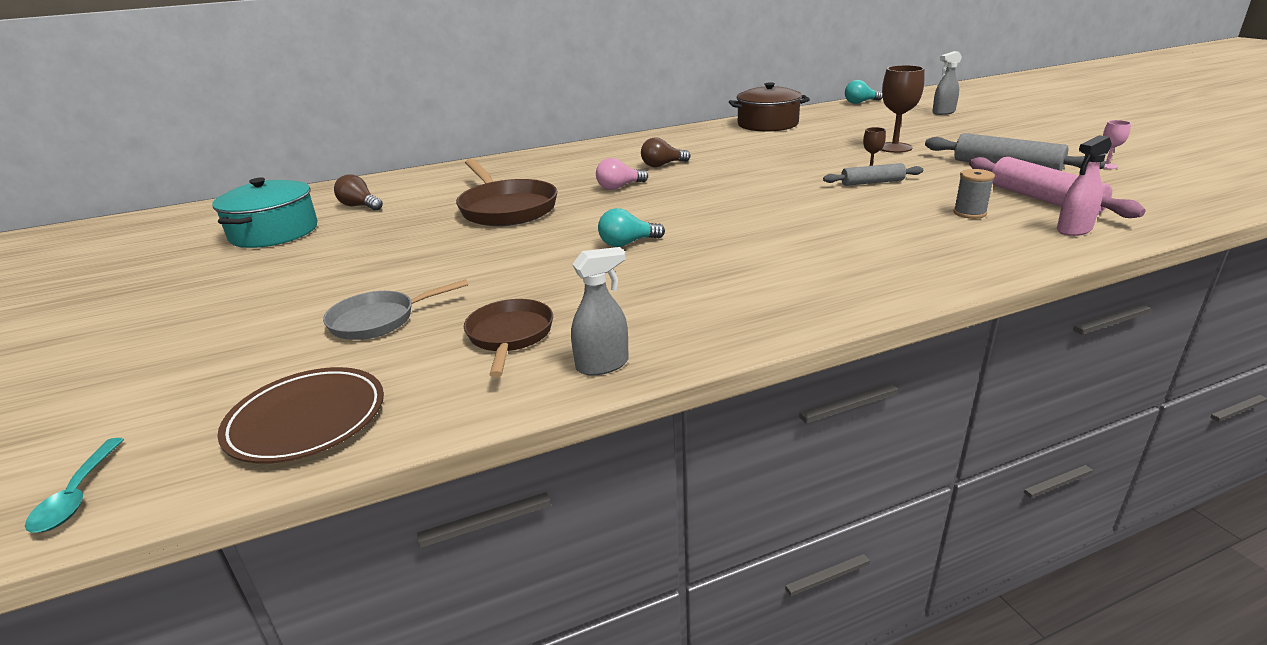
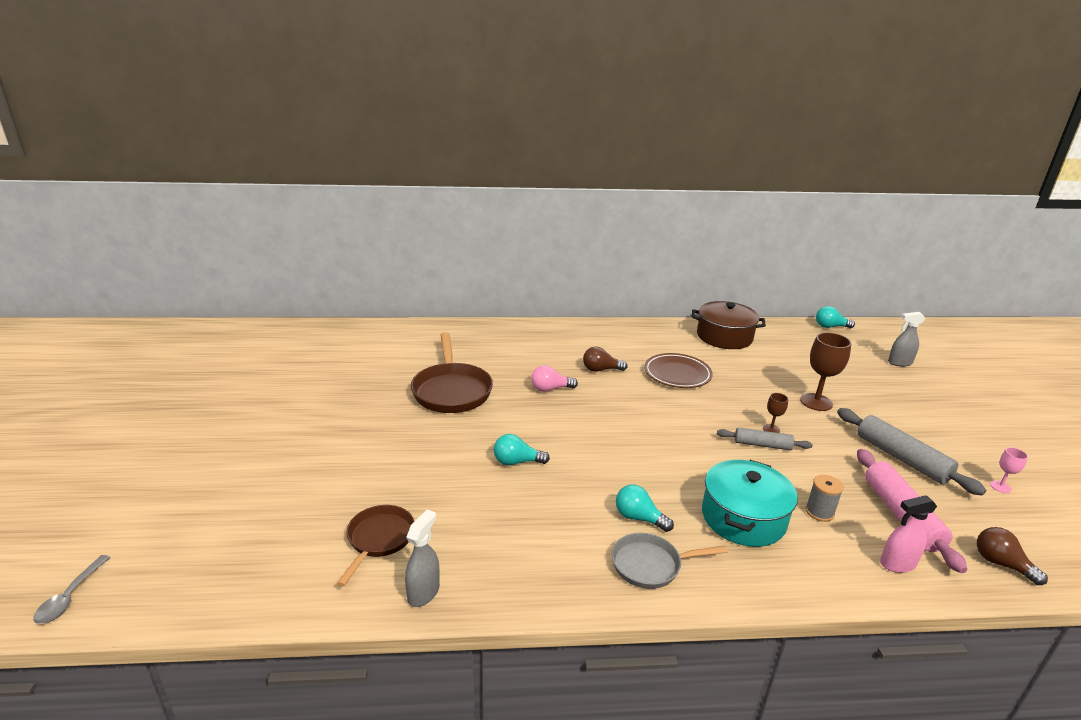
camera: 15 degrees right, 0 degrees up
(78, 495) = (70, 596): turquoise spoon -> grey spoon
(274, 232) = (281, 370): turquoise pot -> turquoise pot (743, 518)
(307, 420) = (217, 578): brown plate -> brown plate (677, 374)
(360, 206) = (351, 356): brown light bulb -> brown light bulb (1001, 564)
(378, 320) = (304, 492): grey pan -> grey pan (650, 565)
(603, 365) = (423, 592): grey spray bottle -> grey spray bottle turned 60 degrees counterclockwise
(798, 254) = (639, 518): none -> turquoise light bulb

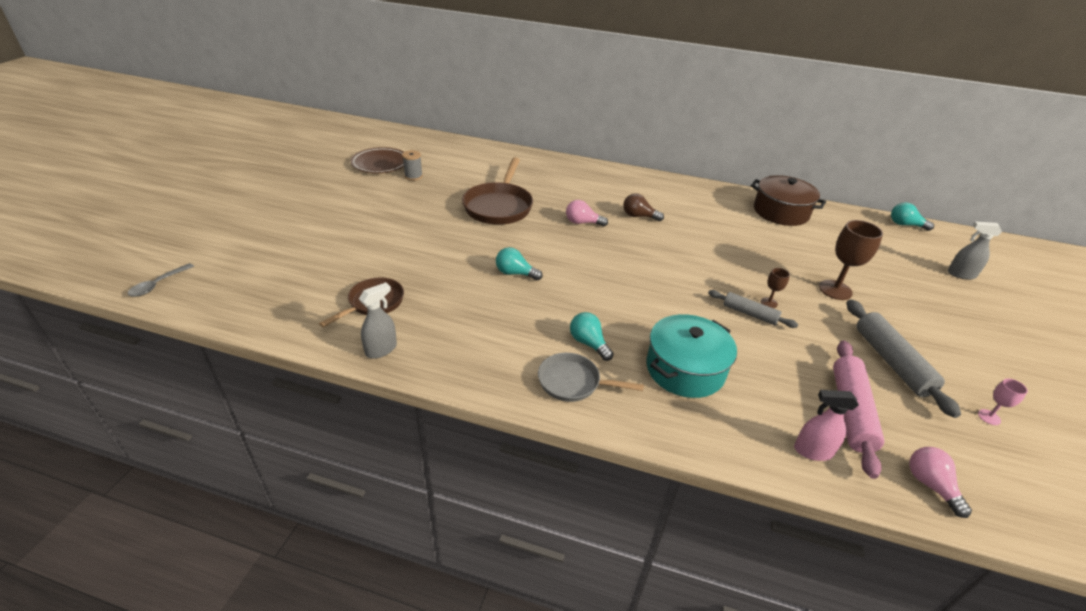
camera: 20 degrees right, 10 degrees up
(677, 374) = (709, 235): brown plate -> brown plate (380, 163)
(819, 512) = (764, 385): grey spool -> grey spool (413, 176)
(1001, 564) = (930, 485): brown light bulb -> pink light bulb

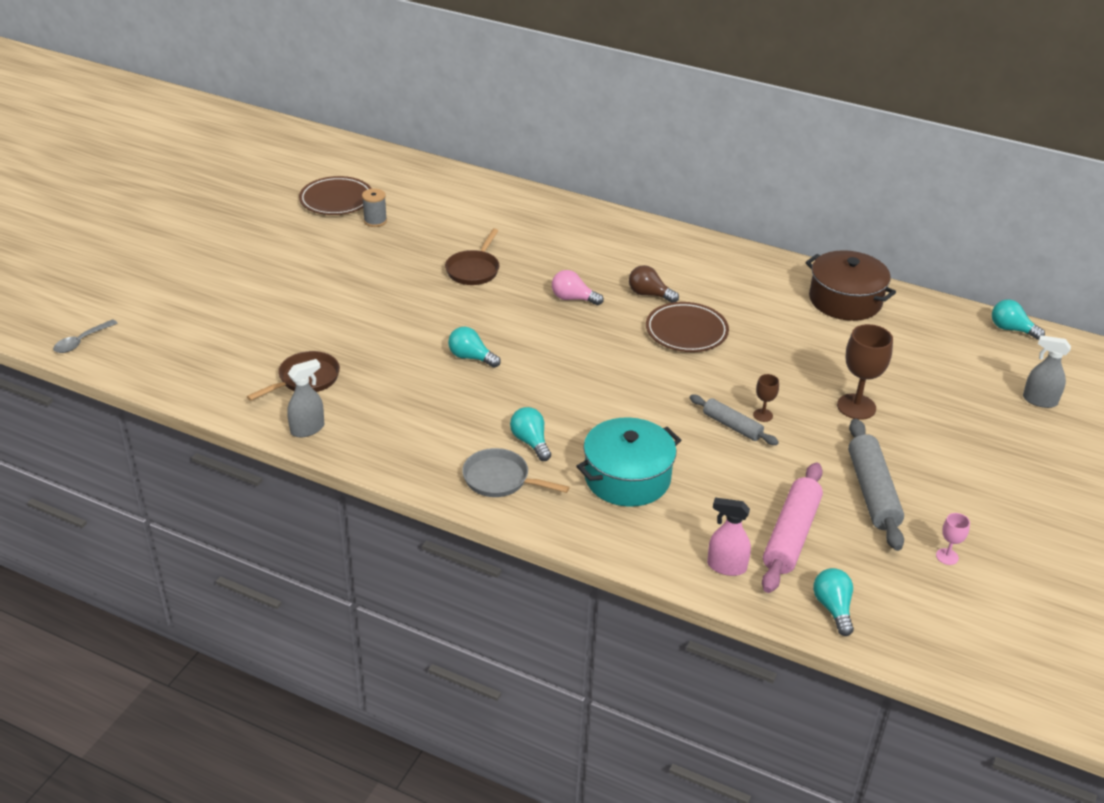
camera: 10 degrees right, 0 degrees up
(499, 206) = (474, 270): brown pan -> brown pan, size x0.61
(678, 241) = (686, 331): none -> brown plate
(930, 485) = (833, 608): pink light bulb -> turquoise light bulb

